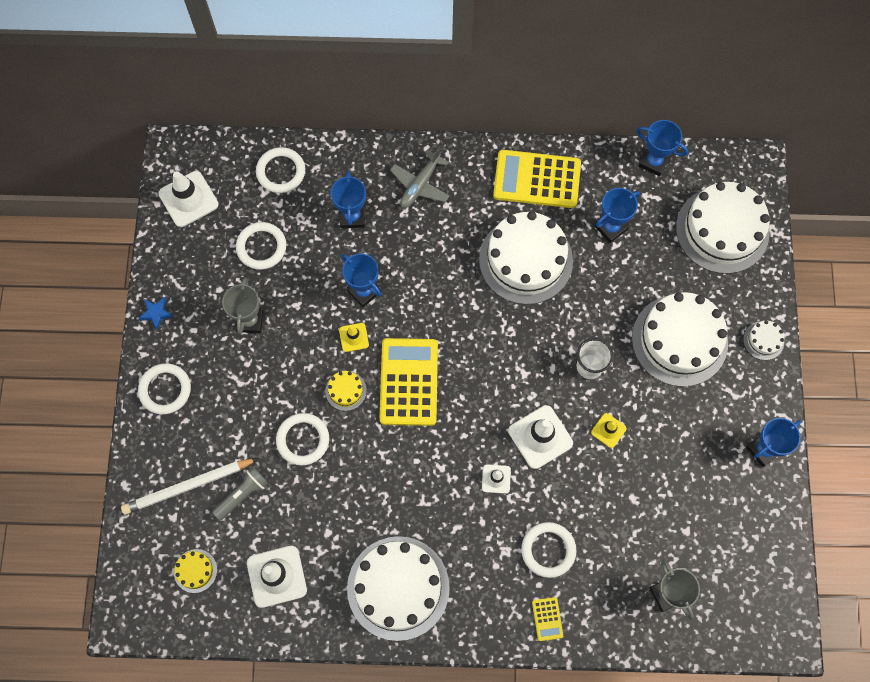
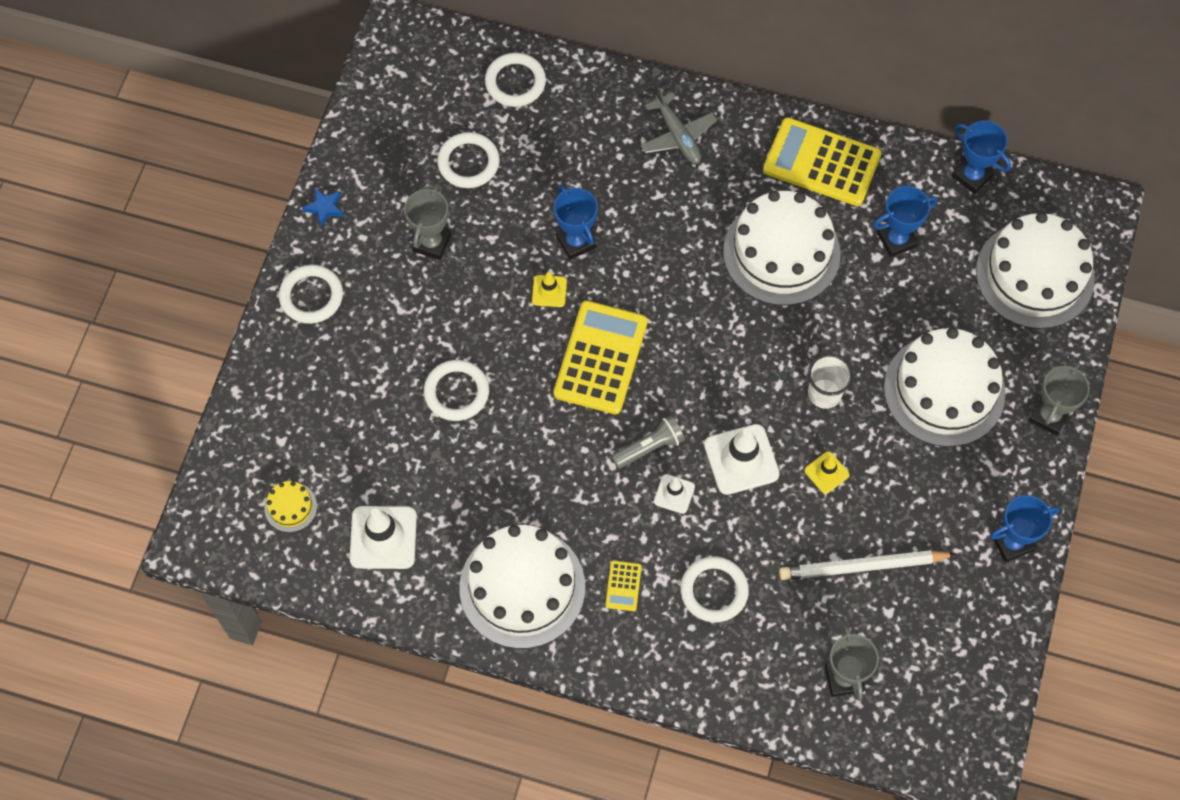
camera: 15 degrees right, 5 degrees down
(188, 199) = (398, 88): white traffic cone -> none
(188, 486) = (308, 411): white pencil -> white pencil (863, 566)
(242, 494) = (368, 436): grey flashlight -> grey flashlight (649, 447)
(346, 390) = (523, 349): yellow cake -> none
(352, 217) = (586, 153): blue trophy -> none
(420, 185) = (678, 136): grey plane -> grey plane turned 75 degrees counterclockwise
(547, 619) = (690, 668): yellow calculator -> yellow calculator (623, 586)
(763, 340) = (1049, 416): white cake -> grey trophy

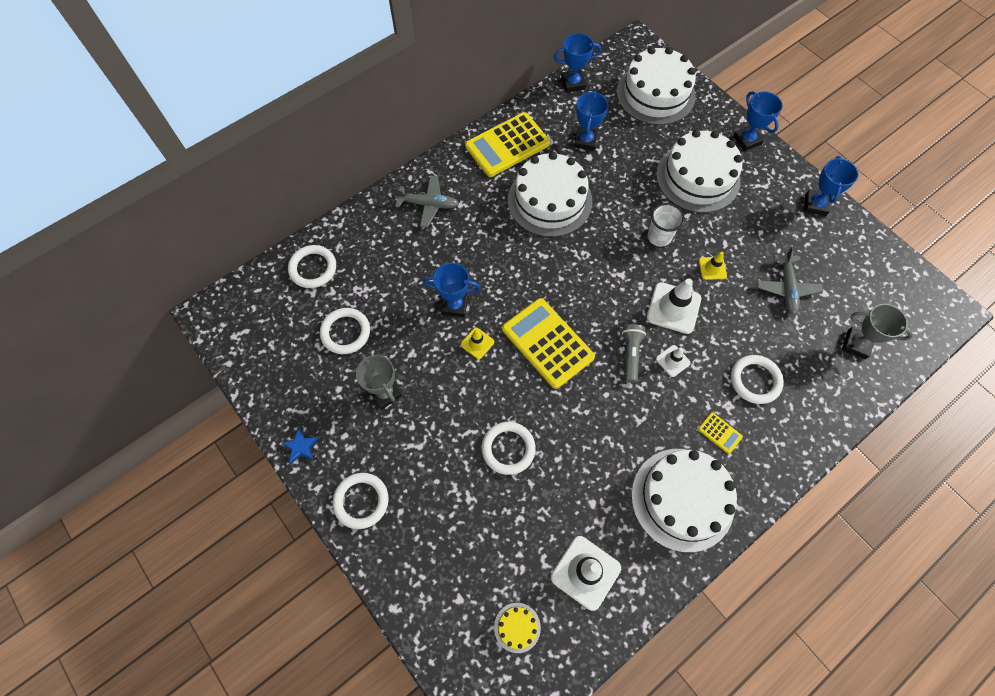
camera: 55 degrees left, 0 degrees up
(863, 566) = (787, 288): white pencil -> grey plane
(1049, 416) = (747, 140): grey trophy -> blue trophy

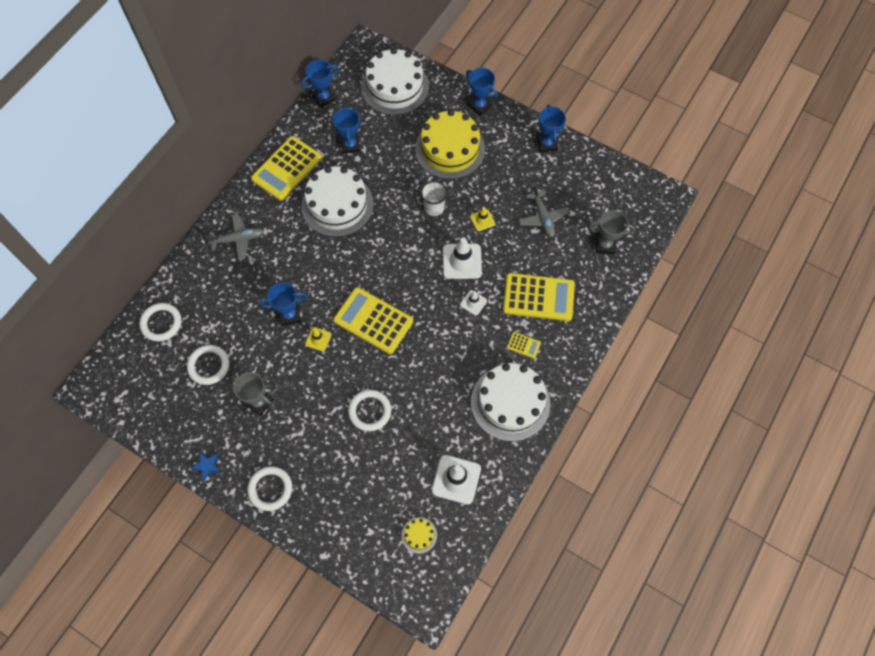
camera: 20 degrees left, 0 degrees up
(630, 354) = (440, 308): grey flashlight -> none
(698, 177) = (450, 149): white cake -> yellow cake
(755, 380) = (538, 297): white ring -> yellow calculator

